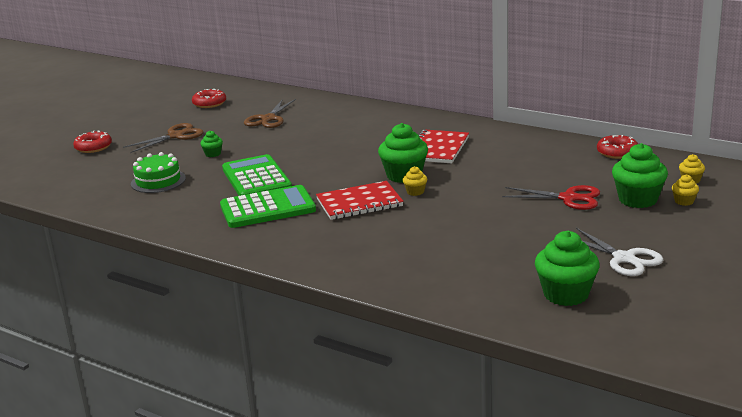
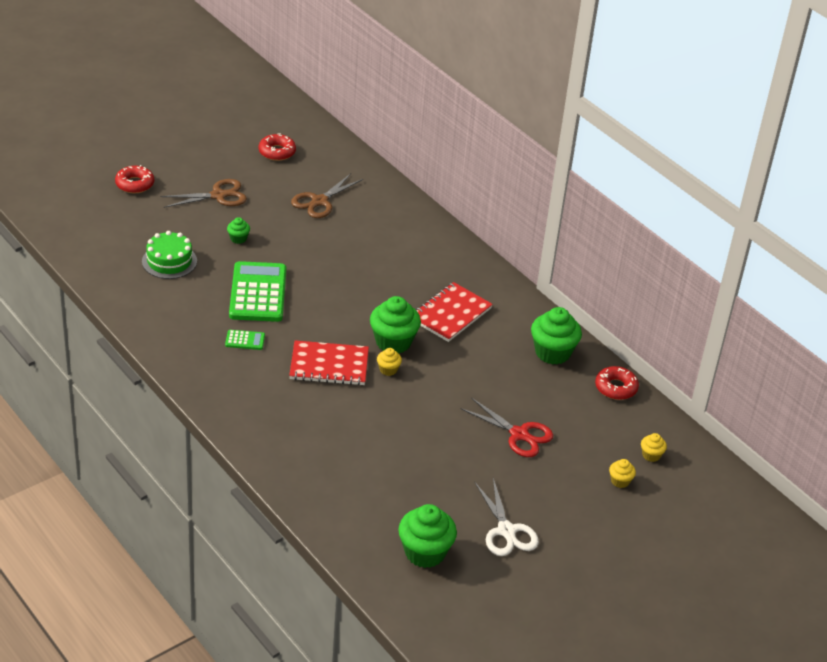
camera: 15 degrees right, 15 degrees up
(267, 208) = (245, 340): green calculator -> green calculator, size x0.43
(638, 200) = (580, 462): green cupcake -> green cupcake (552, 352)

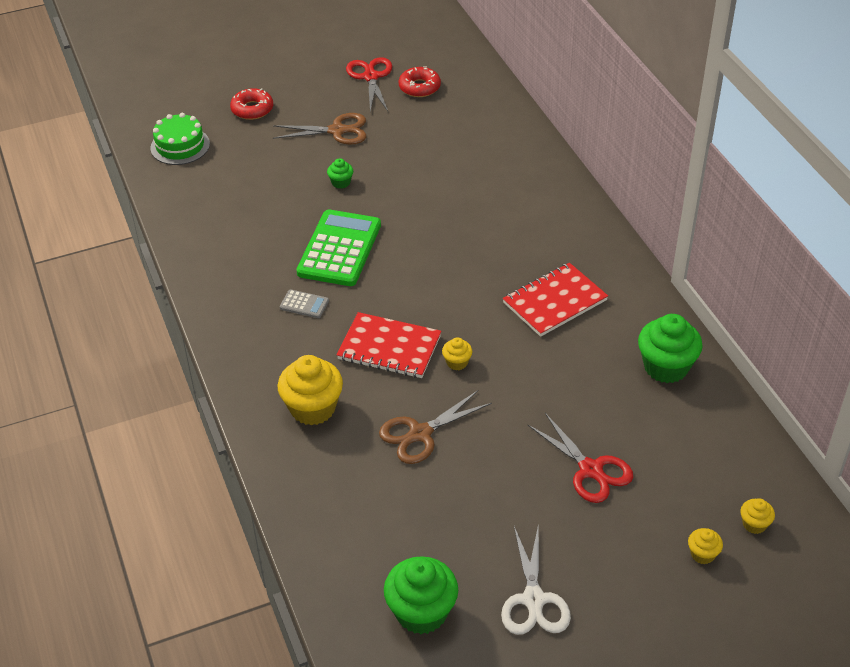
camera: 20 degrees right, 5 degrees up
(169, 261) = (256, 200): green cake -> green cake (180, 146)
(230, 147) = (371, 77): none -> red scissors
(245, 340) = (304, 304): green calculator -> grey calculator
(283, 419) = (313, 408): none -> yellow cupcake
(319, 201) = (447, 148): brown scissors -> brown scissors (420, 434)
(393, 342) = (475, 328): green cupcake -> none
(616, 388) = (733, 424): red donut -> none

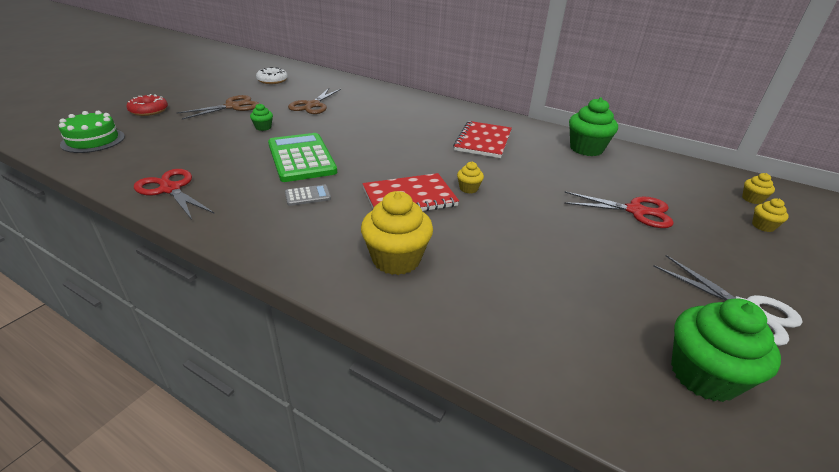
camera: 40 degrees left, 10 degrees down
(371, 77) = (232, 82): red scissors -> red scissors (170, 189)
(419, 87) = (272, 80): red donut -> white donut
(420, 434) = (504, 239): brown scissors -> brown scissors (313, 105)

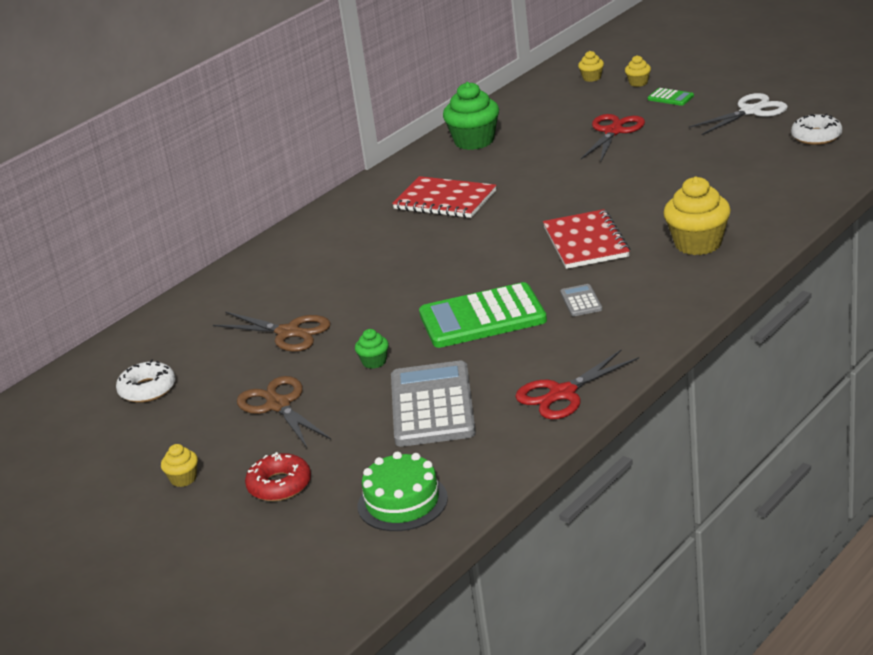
camera: 75 degrees left, 5 degrees down
(195, 145) = (432, 405): none -> grey calculator
(468, 188) = (567, 210): yellow cupcake -> yellow cupcake (183, 479)
(703, 375) = (816, 136): green cupcake -> white donut
(741, 247) = (670, 98): none -> green calculator

